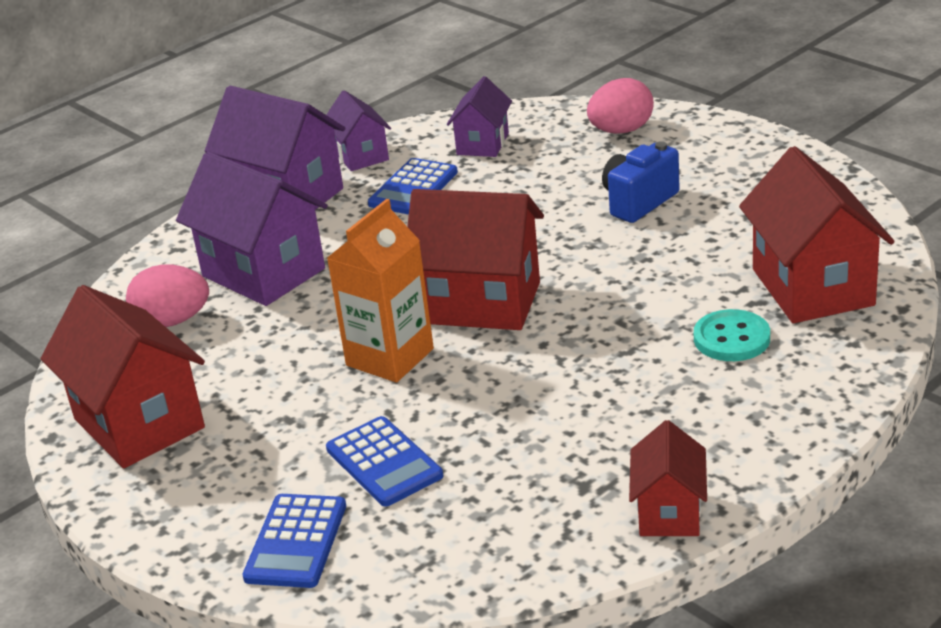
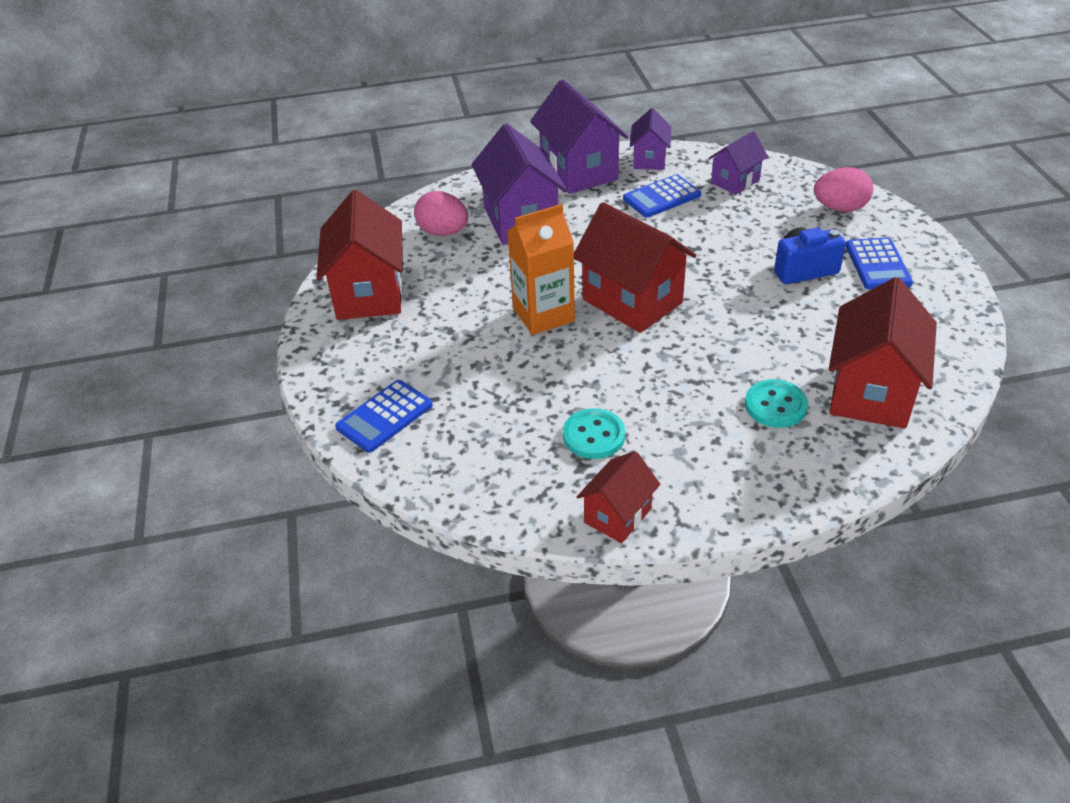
camera: 30 degrees right, 10 degrees up
(384, 462) = (477, 388): blue calculator -> blue calculator (877, 264)
(568, 450) = (594, 435): none -> turquoise button

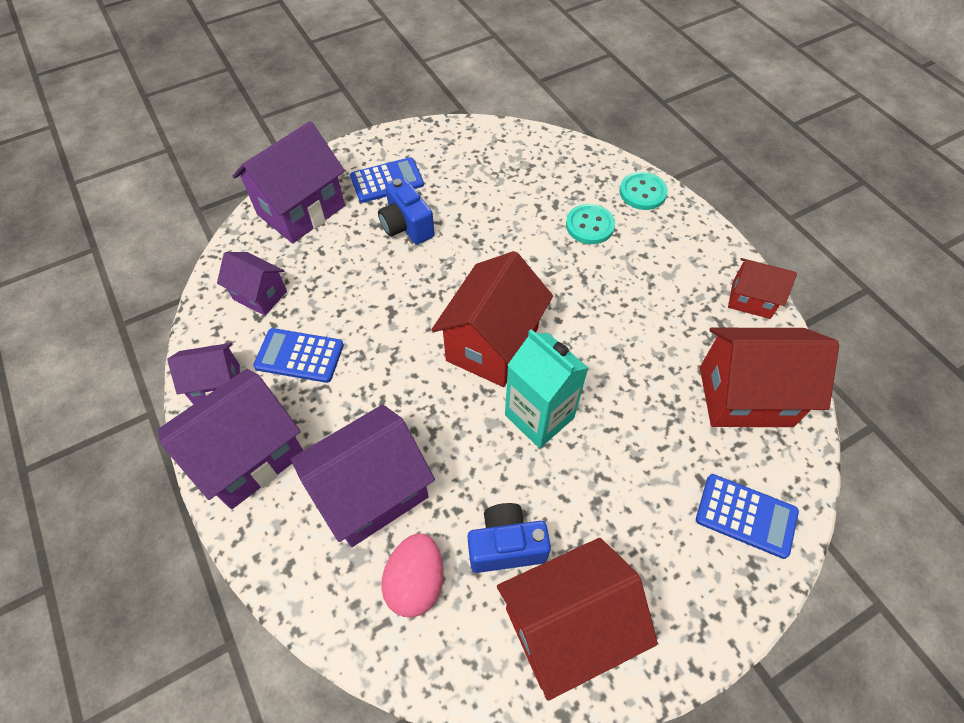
camera: 110 degrees left, 15 degrees up
(443, 276) = (506, 546): none -> blue camera
(543, 315) = (539, 416): orange carton -> turquoise carton
(594, 435) = (680, 334): turquoise button -> turquoise button (642, 192)
(661, 197) = (299, 356): blue calculator -> blue calculator turned 150 degrees clockwise
(840, 208) = (301, 210): pink egg -> purple house
(871, 392) = (551, 175): red house -> red house (745, 396)

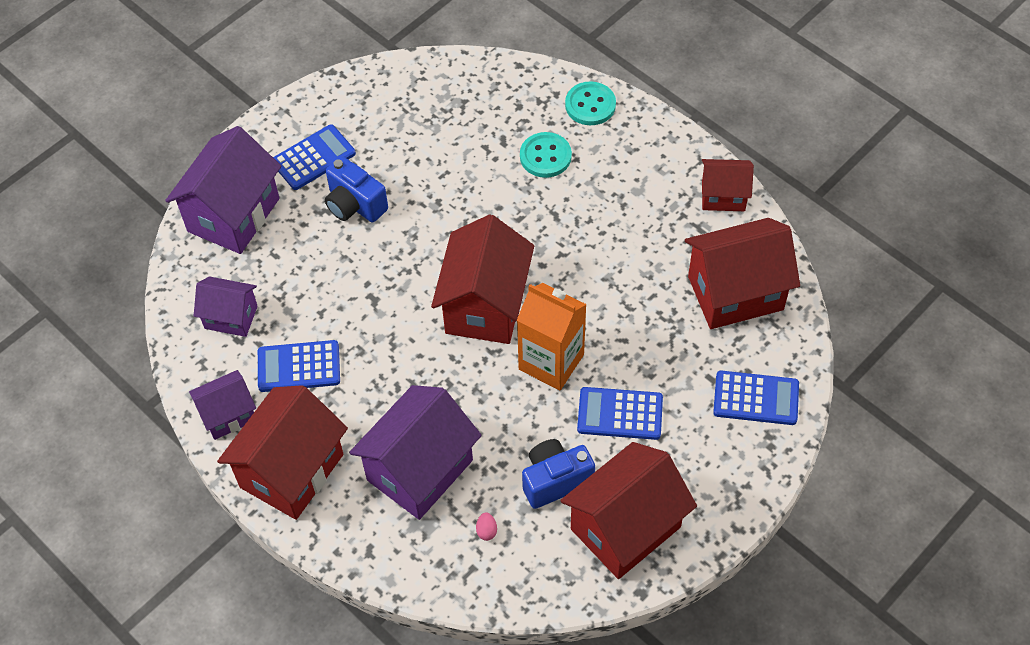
camera: 15 degrees left, 0 degrees up
(249, 456) = (292, 471): purple house -> red house
(416, 582) = (486, 531): pink egg -> pink egg, size x0.40
(539, 416) = (551, 362): turquoise carton -> orange carton
(594, 491) = (620, 414): none -> blue calculator

